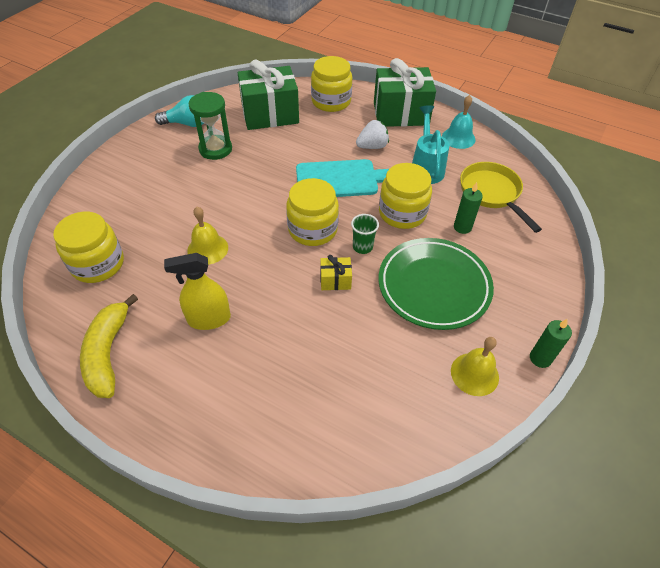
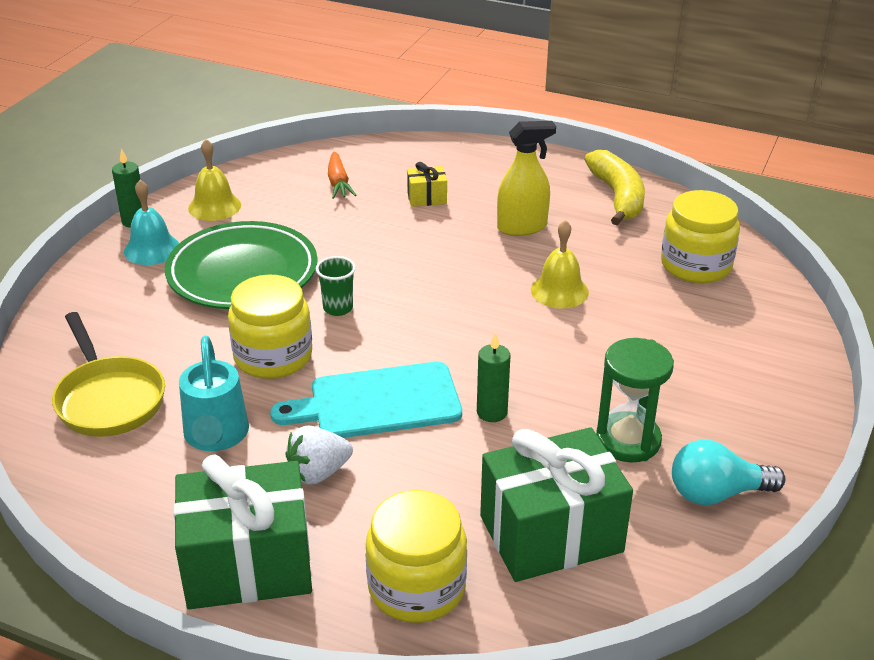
camera: 175 degrees right, 15 degrees down
(312, 229) = (414, 324): yellow jar -> none
(335, 280) = (374, 270): yellow gift -> yellow gift (426, 198)
(361, 401) = (338, 183): none -> orange carrot
(458, 138) = (130, 510): turquoise bell -> turquoise bell (152, 249)
(462, 227) = (180, 344): green candle -> green candle (492, 412)

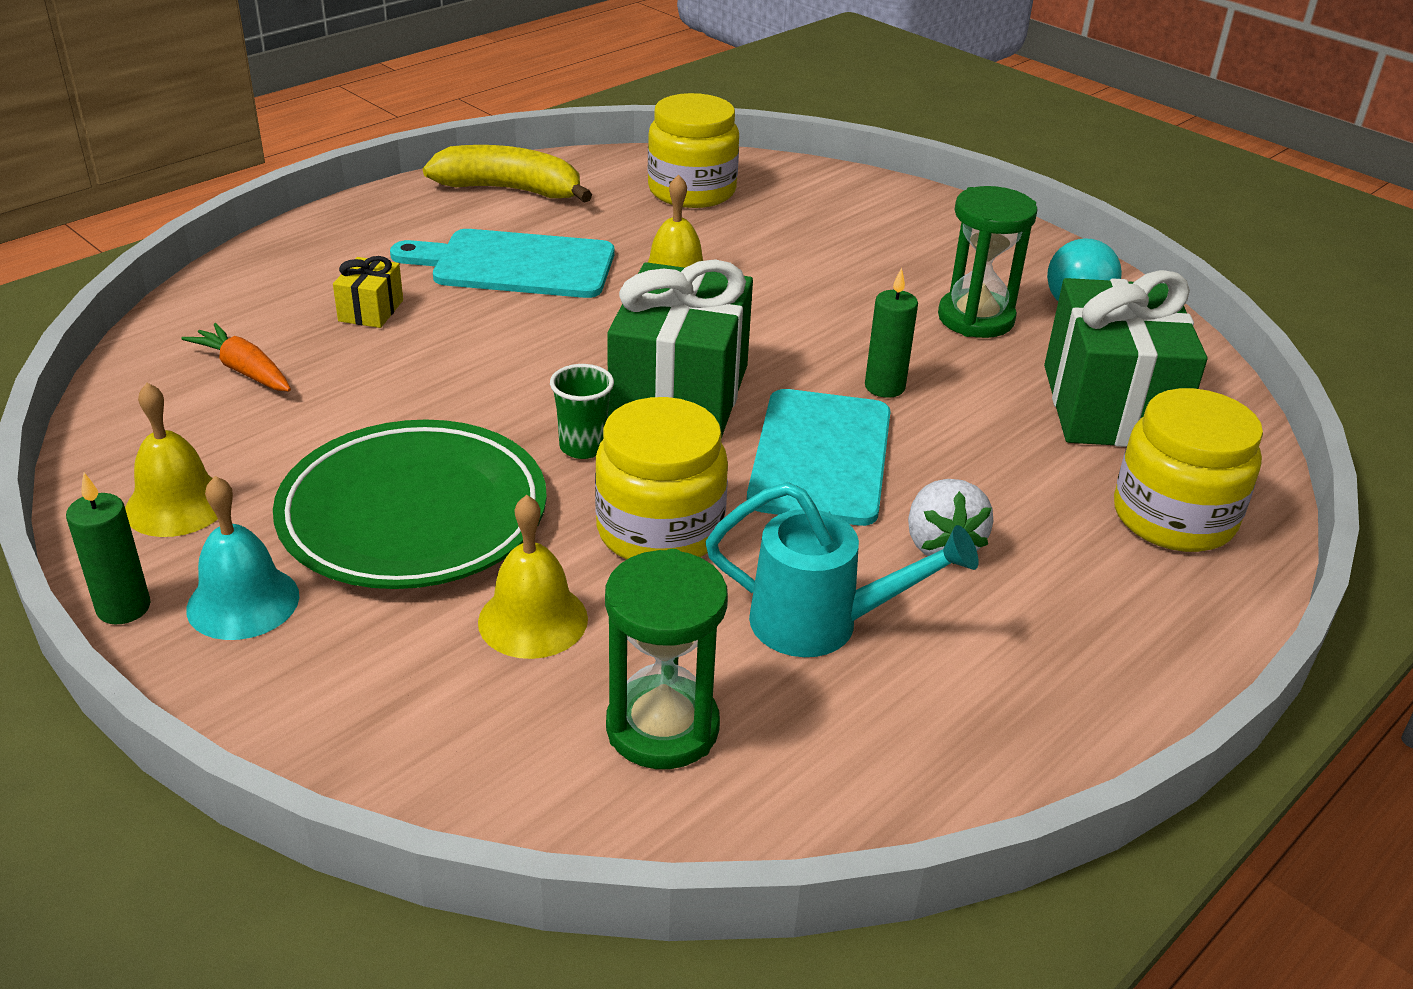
camera: 70 degrees left, 0 degrees up
(109, 399) = (662, 727): yellow pan -> green hourglass
(175, 335) = (533, 620): none -> yellow bell
(248, 565) = (1102, 645): green gift -> green gift (679, 395)
(338, 183) = (245, 370): orange carrot -> orange carrot turned 150 degrees counterclockwise
(522, 227) = (515, 265): yellow spray bottle -> turquoise cutting board

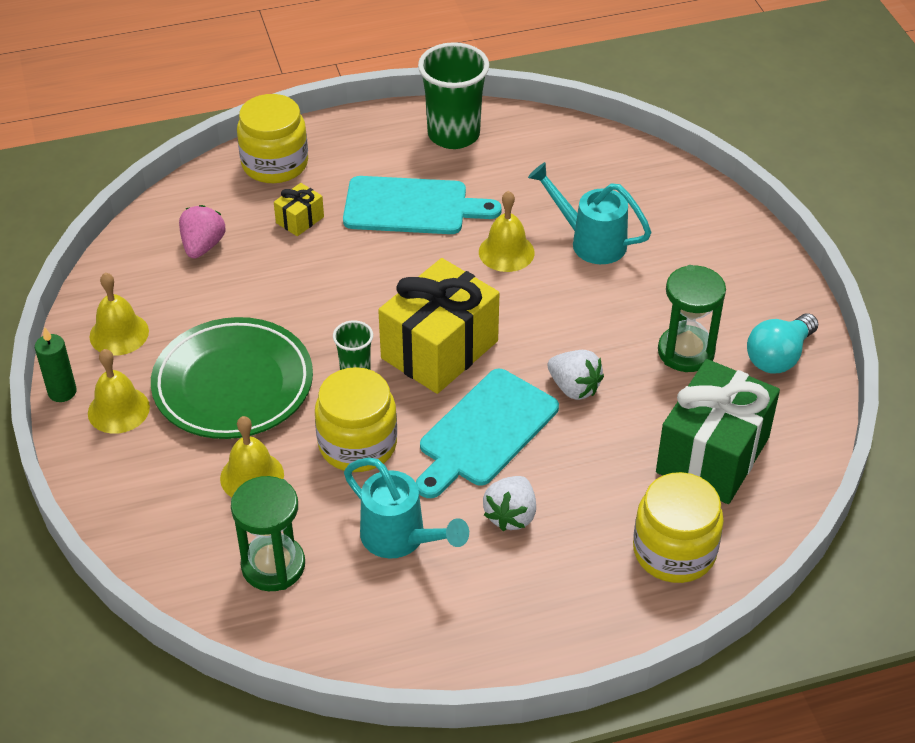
camera: 30 degrees right, 10 degrees up
(243, 602) = (118, 410): turquoise bell -> yellow bell
(245, 370) = (203, 246): orange carrot -> pink strawberry
(510, 190) = (453, 135): yellow banana -> green cup
(515, 265) = (412, 207): turquoise cutting board -> turquoise cutting board turned 150 degrees clockwise
(679, 395) = (439, 349): green gift -> yellow gift
(692, 191) = (578, 171): yellow jar -> yellow jar (275, 164)
(765, 247) = (589, 241): none -> turquoise watering can
(884, 387) = (574, 388): green candle -> white strawberry

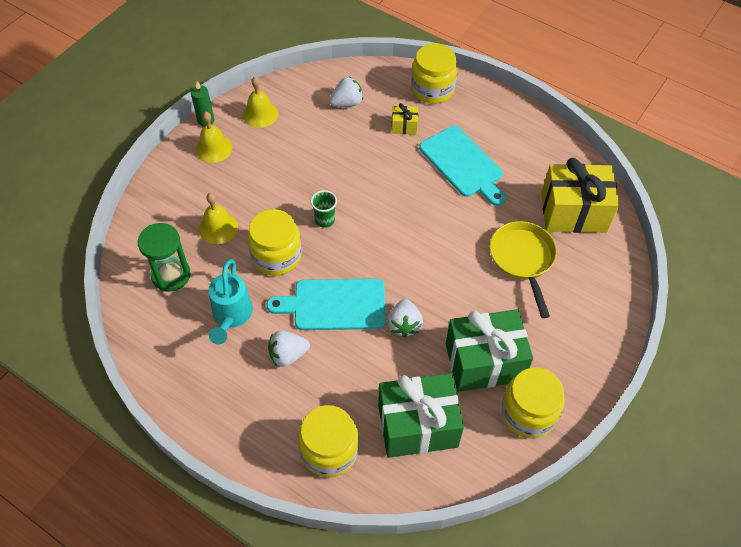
camera: 50 degrees right, 10 degrees up
(203, 246) = (347, 103): pink strawberry -> white strawberry
(233, 385) = (269, 179): green plate -> none
(439, 349) = (373, 246): yellow gift -> yellow gift (573, 212)
(453, 135) = (537, 144): green cup -> none
(506, 252) = (473, 227): yellow bell -> none
(589, 241) = (523, 259): turquoise watering can -> yellow pan
(686, 352) = (484, 362): green hourglass -> green gift
(779, 356) = (528, 413): turquoise light bulb -> yellow jar

